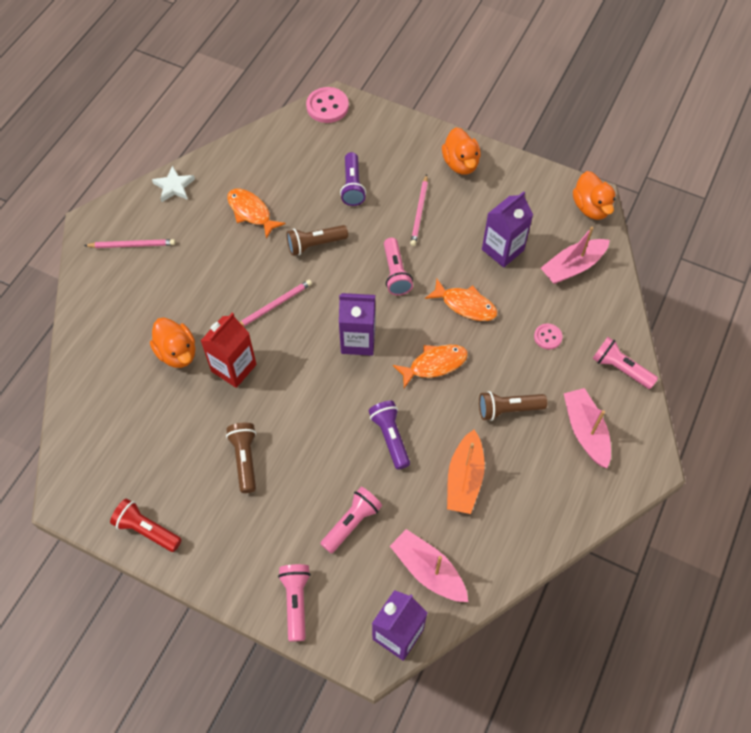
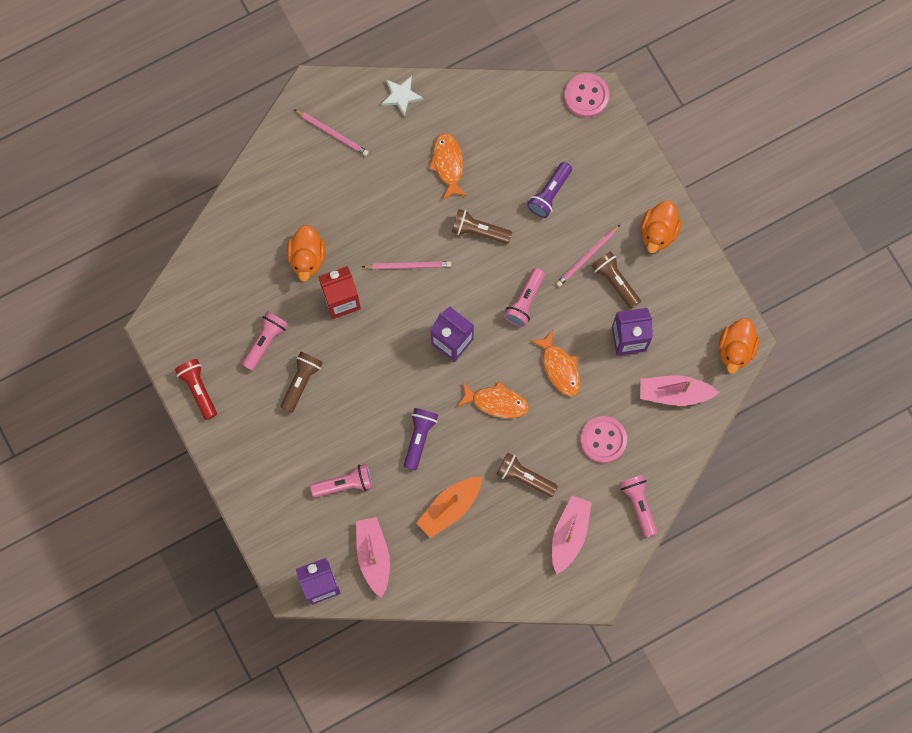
camera: 35 degrees right, 15 degrees up
(296, 601) = (267, 513): pink flashlight -> pink flashlight (265, 341)
(456, 216) = (615, 281): none -> brown flashlight
(547, 337) = (603, 440): pink button -> pink button, size x1.75

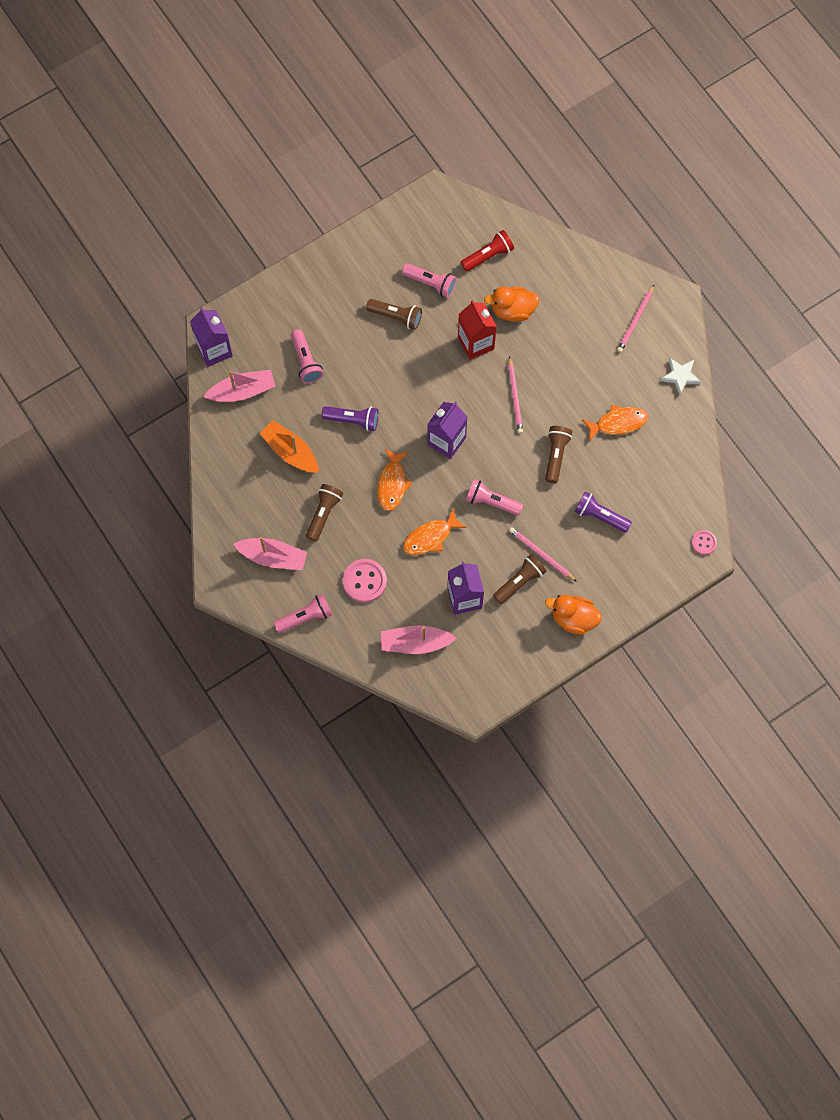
camera: 85 degrees right, 5 degrees down
(198, 389) = (382, 234): red flashlight -> red flashlight (488, 256)
(586, 96) = (704, 543): pink button -> pink button, size x0.57
(674, 393) = (415, 643): pink boat -> pink boat turned 90 degrees counterclockwise
(735, 349) = (463, 698): orange duck -> none

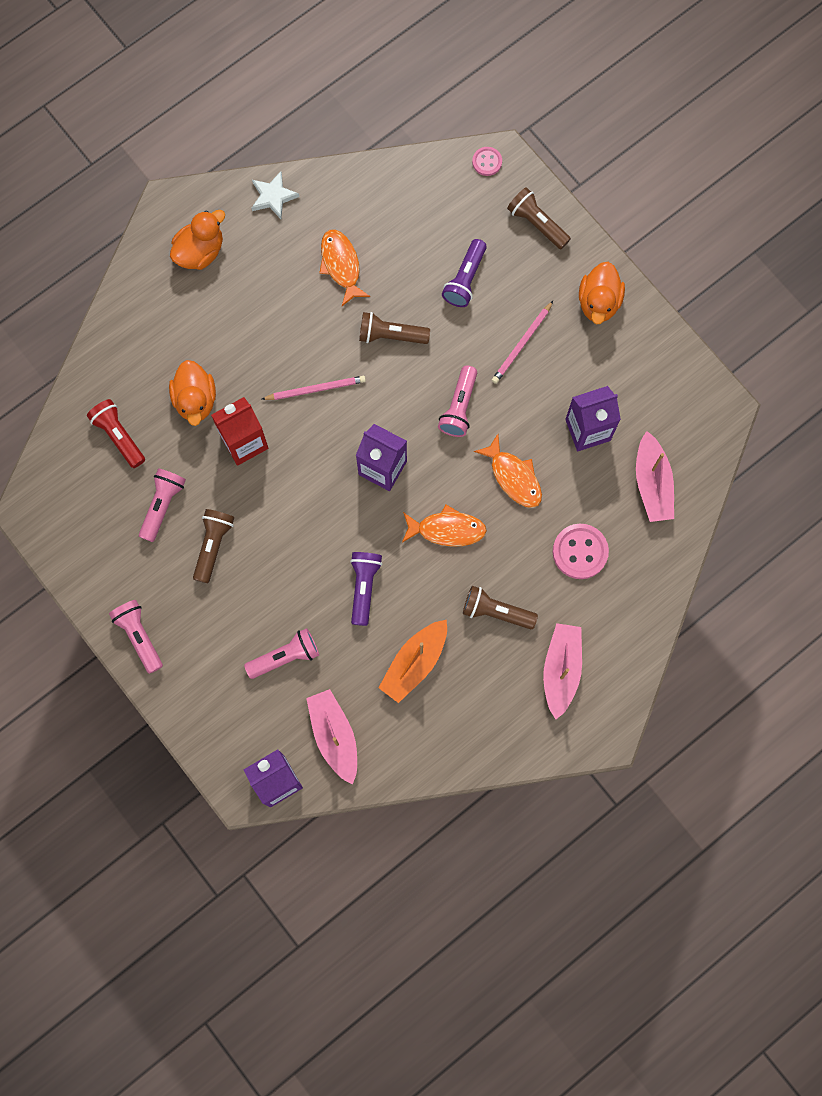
camera: 95 degrees left, 5 degrees up
(305, 617) = (635, 620): pink flashlight -> pink flashlight (139, 636)
(520, 582) = (559, 367): brown flashlight -> brown flashlight (537, 223)
(635, 320) = (200, 252): pink pencil -> orange duck

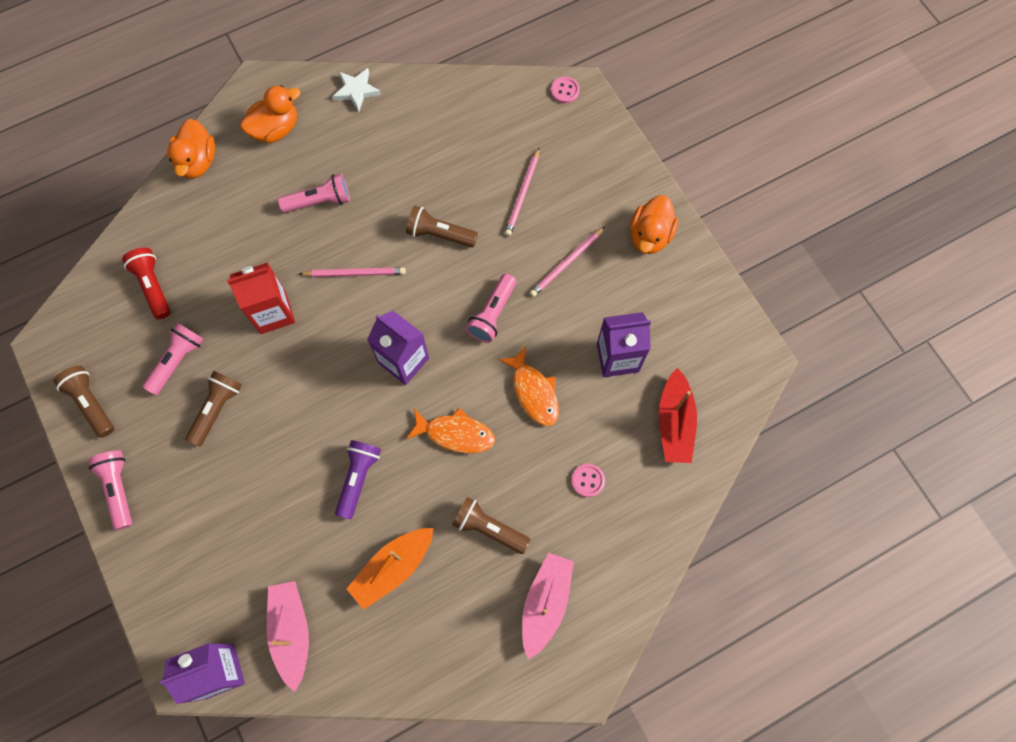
camera: 10 degrees right, 5 degrees down
(195, 400) = (236, 264): orange duck -> orange duck (197, 162)
(285, 656) = (261, 537): pink flashlight -> pink flashlight (319, 201)
(341, 265) = (406, 162): orange fish -> none
(465, 279) = (523, 194): purple flashlight -> pink pencil
(537, 223) = (602, 153): brown flashlight -> brown flashlight (91, 403)
(580, 552) = (588, 480): pink button -> pink button, size x0.57
(652, 483) = (674, 423): pink boat -> red boat

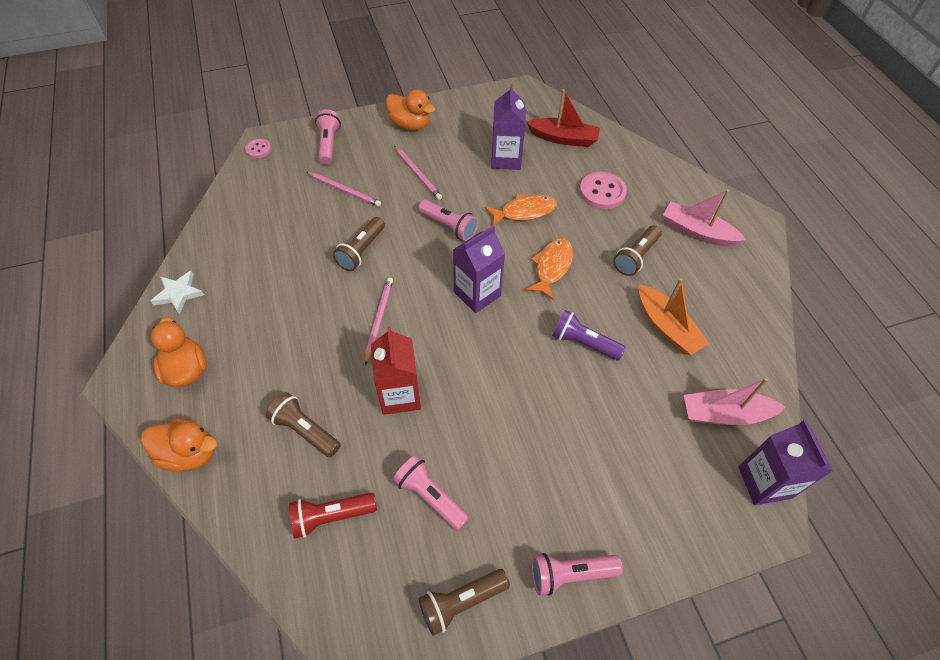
camera: 80 degrees left, 15 degrees down
(217, 409) = (494, 460): brown flashlight -> brown flashlight (305, 430)
(319, 201) = (290, 340): pink flashlight -> pink flashlight (329, 144)
(588, 480) = (602, 192): pink button -> pink button, size x1.75

